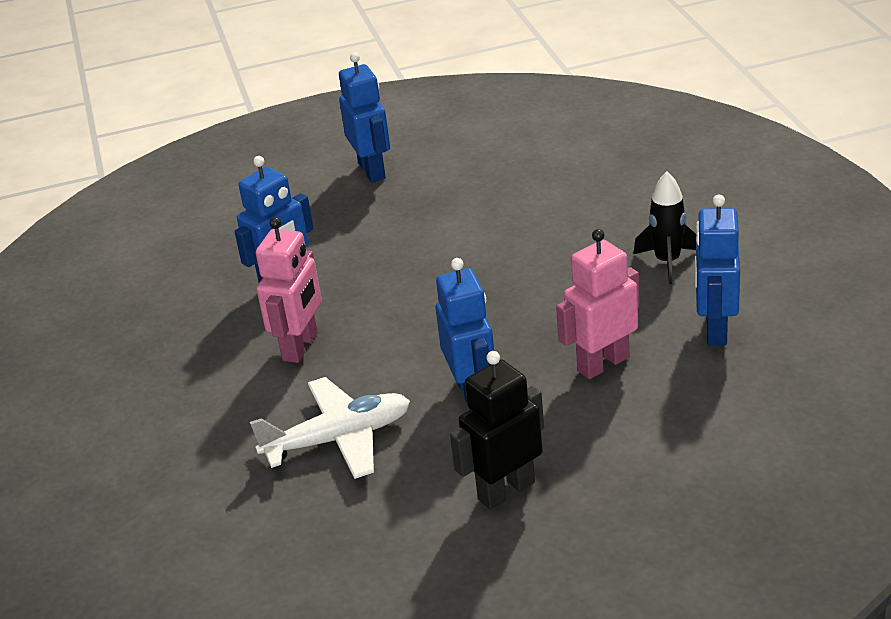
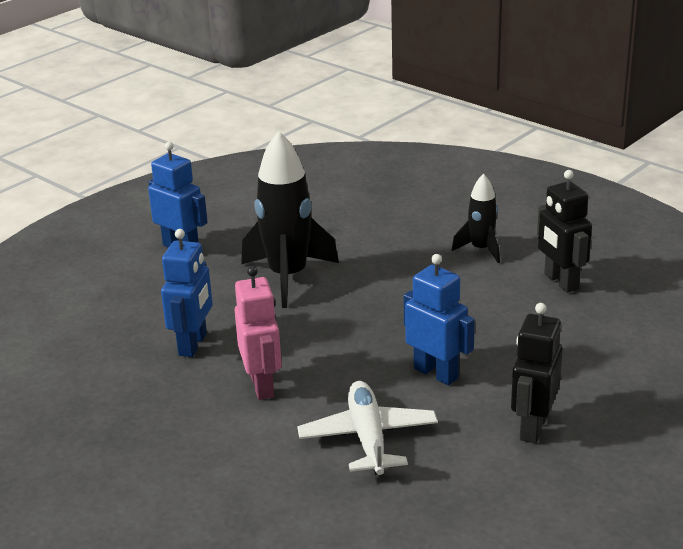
camera: 35 degrees left, 5 degrees down
(339, 439) = (368, 438): white plane -> white plane turned 45 degrees counterclockwise
(438, 234) = (288, 277): none -> black rocket
(602, 364) = (509, 326): pink robot -> none
(715, 329) = (560, 282): blue robot -> black robot

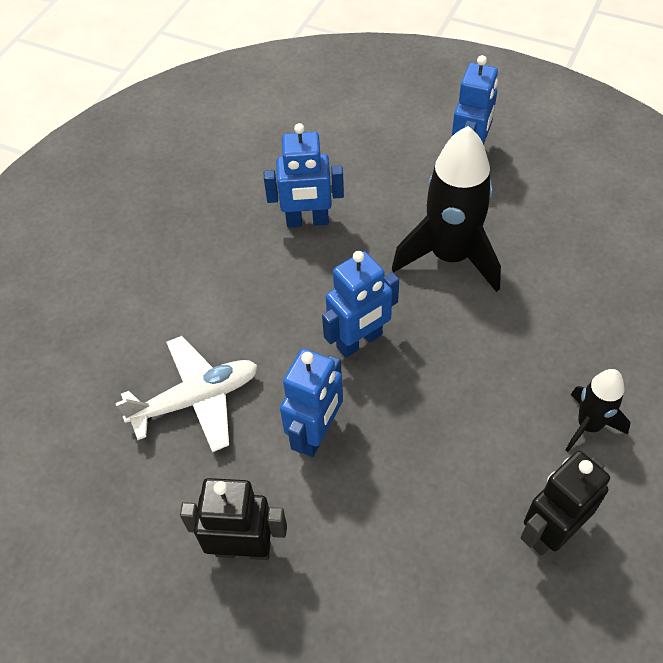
camera: 75 degrees right, 25 degrees up
(262, 385) = (258, 292): pink robot -> none
(352, 336) = (360, 341): none -> blue robot

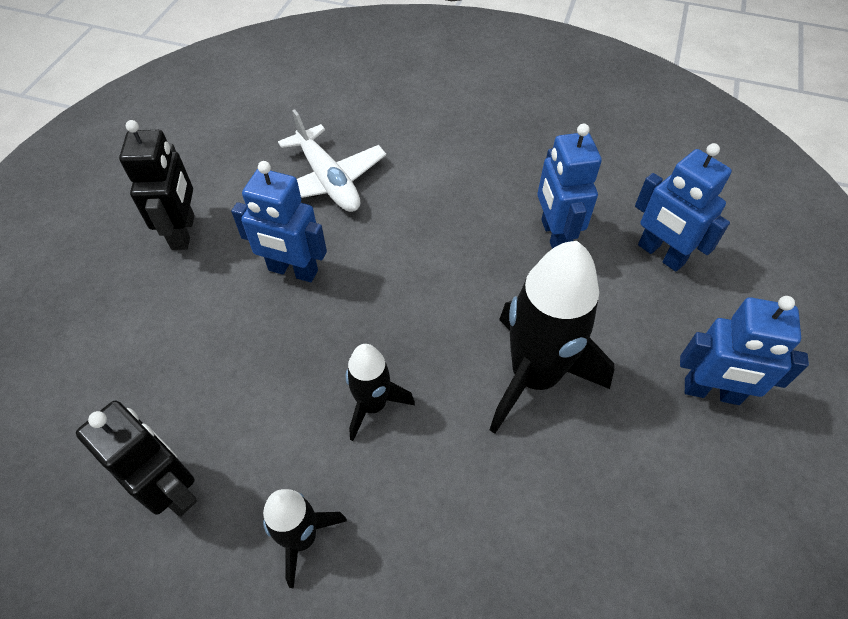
camera: 80 degrees right, 0 degrees up
(360, 341) = (402, 296): blue robot -> blue robot (660, 254)
(472, 370) = (373, 405): none -> black rocket

